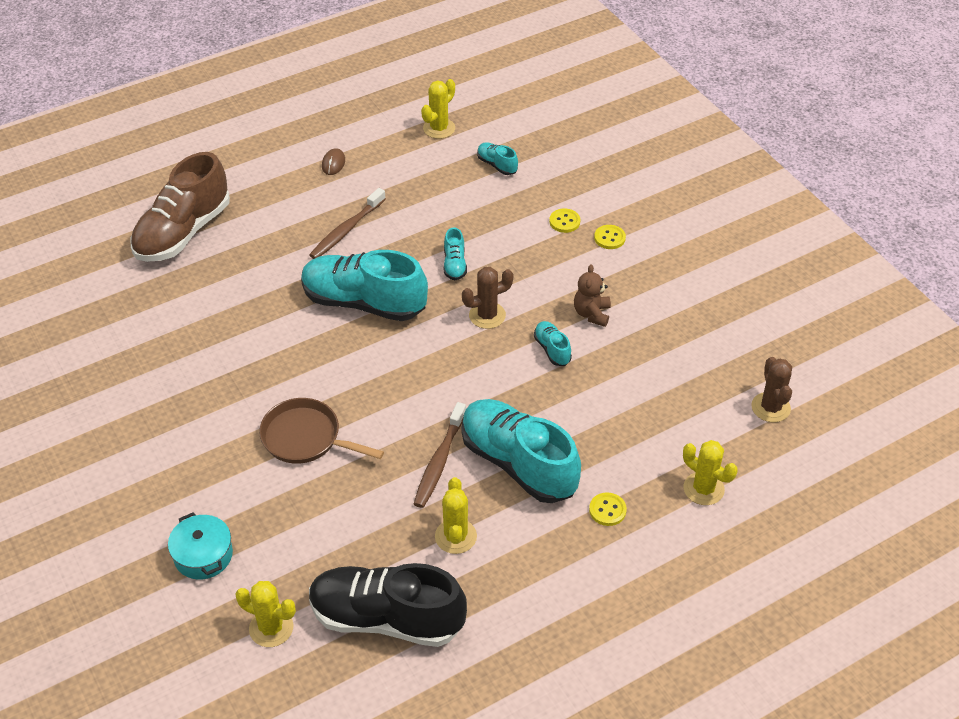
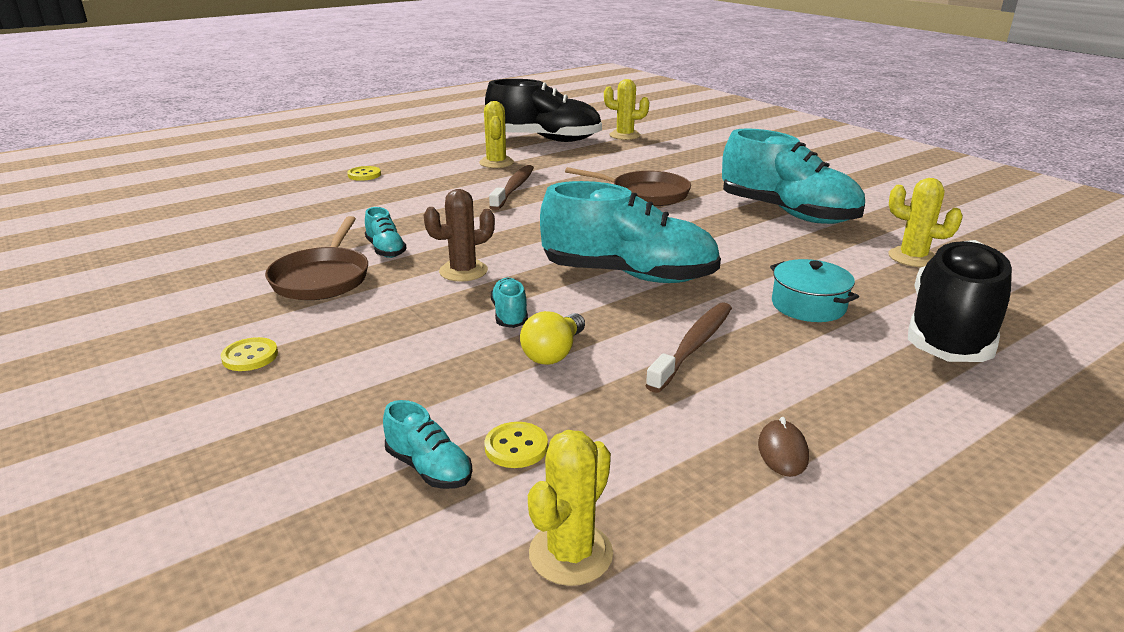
camera: 175 degrees right, 20 degrees down
(183, 232) = (950, 331): brown shoe -> black shoe
(203, 555) = (694, 152): turquoise pot -> turquoise pot (808, 305)
(431, 229) = (553, 353): none -> yellow light bulb
(518, 463) = (439, 190): turquoise shoe -> turquoise shoe (787, 213)
(564, 222) = (318, 375): yellow button -> yellow button (516, 447)
(592, 314) = (322, 278): brown teddy bear -> brown pan
(703, 489) = (270, 185): yellow cactus -> yellow cactus (912, 257)
(770, 407) = (157, 224): brown cactus -> none

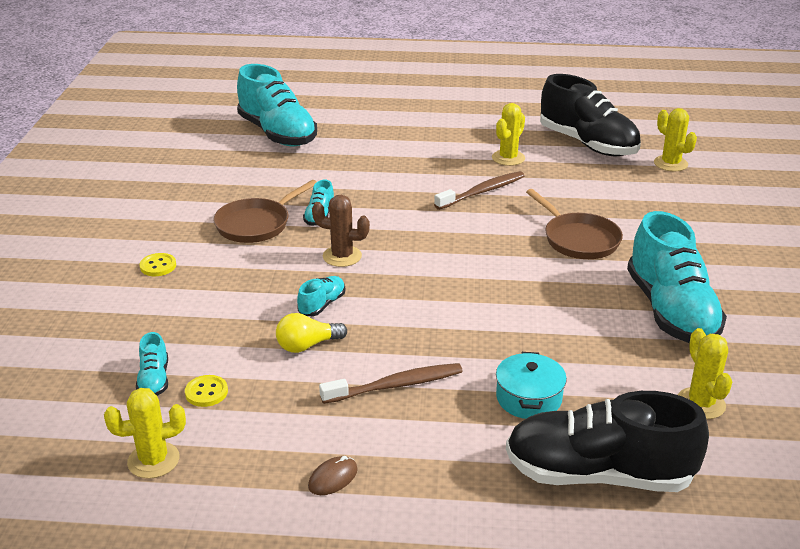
camera: 40 degrees right, 5 degrees up
(364, 175) = (394, 136): yellow button -> none
(628, 275) = (443, 310): turquoise shoe -> turquoise shoe (277, 134)
(950, 331) = (598, 474): black shoe -> black shoe turned 150 degrees counterclockwise

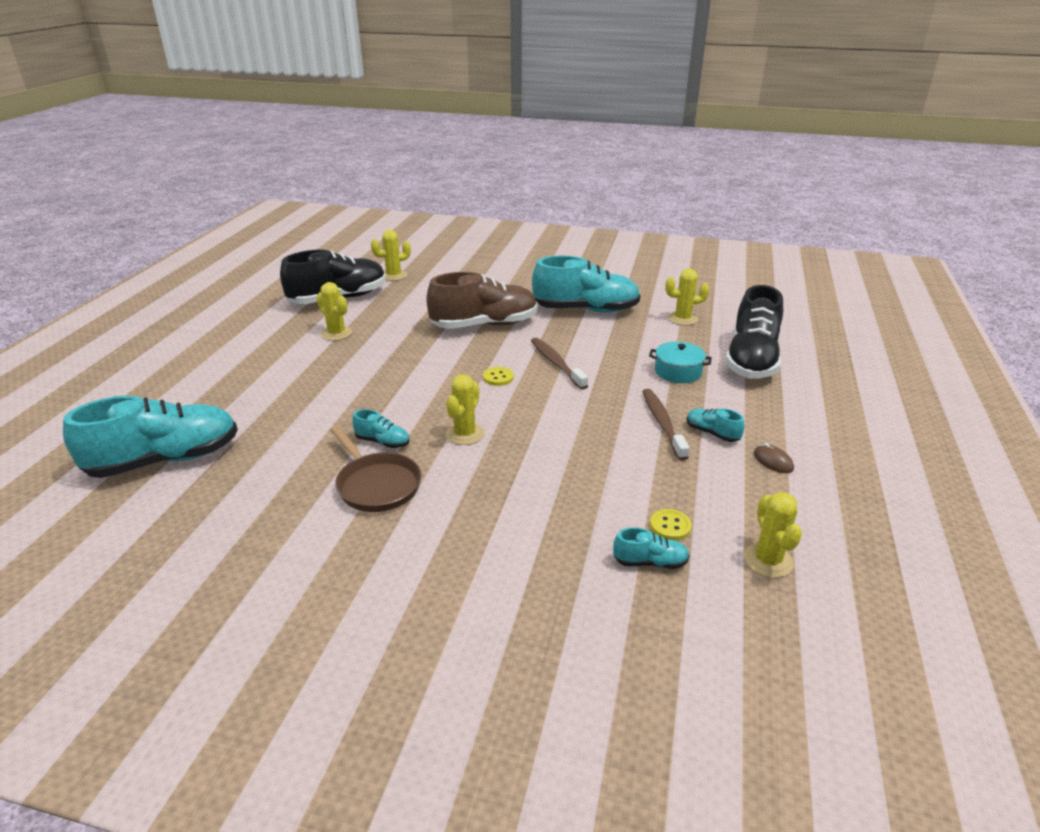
camera: 80 degrees left, 0 degrees up
(158, 266) = (434, 563): yellow button -> yellow button (498, 377)
(307, 345) = (604, 463): yellow light bulb -> none
(322, 305) = (543, 451): turquoise shoe -> turquoise shoe (712, 433)
(342, 256) = (465, 434): brown cactus -> yellow cactus
(482, 192) = (388, 352): brown toothbrush -> brown toothbrush (556, 363)
(578, 239) = (484, 325): brown pan -> brown shoe

